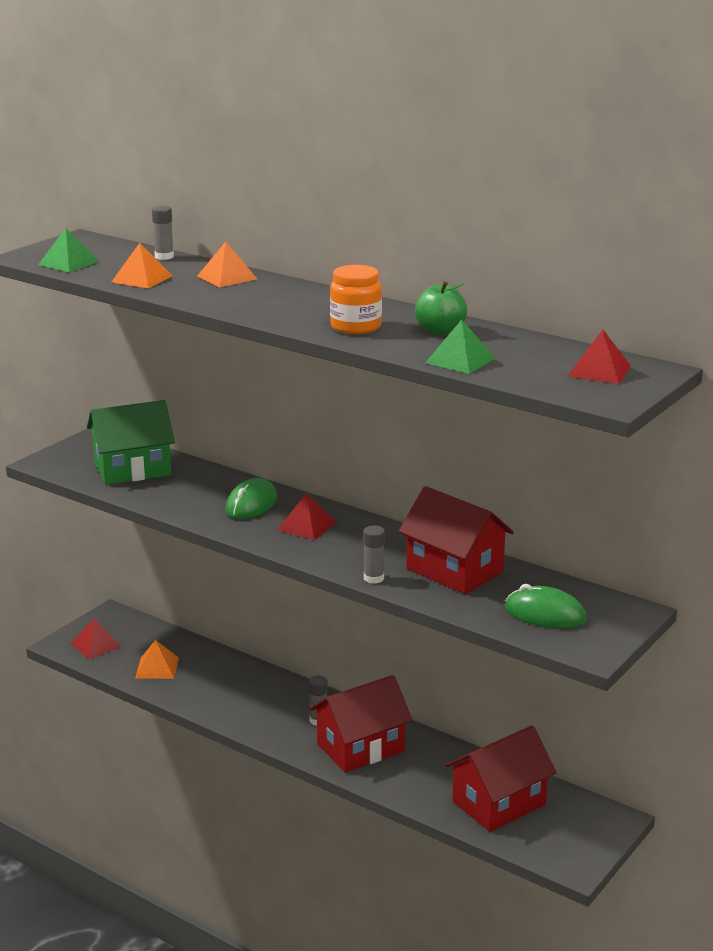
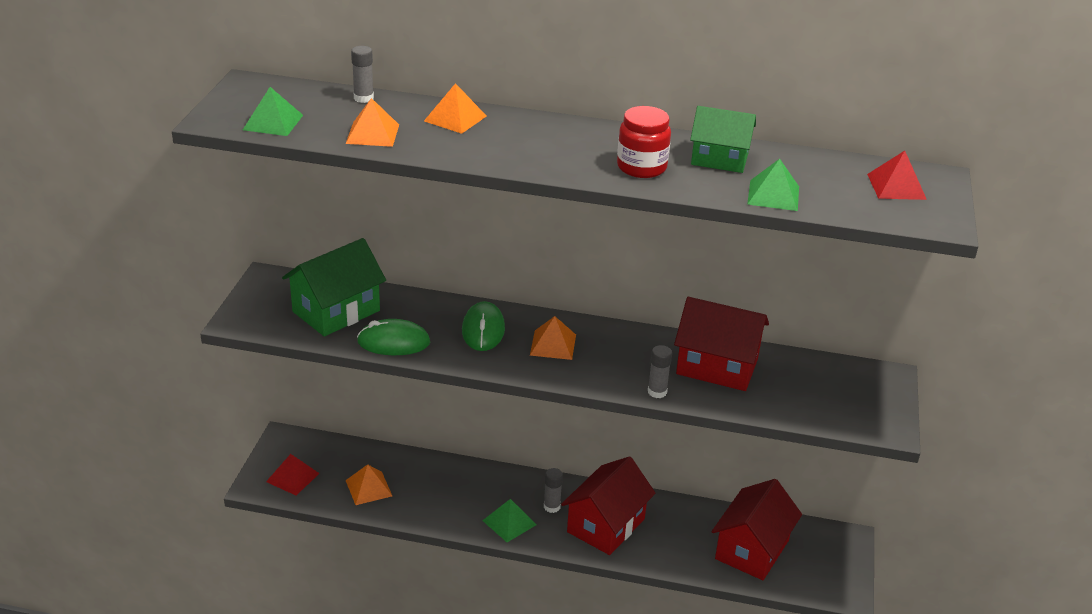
camera: 25 degrees left, 10 degrees up
(267, 723) = (509, 522): none -> green pyramid
(306, 526) = (553, 344): red pyramid -> orange pyramid
(355, 327) = (641, 167): orange jar -> red jar
(440, 331) = (719, 159): green apple -> green house
(545, 614) = (824, 397): green mouse -> green mouse (393, 342)

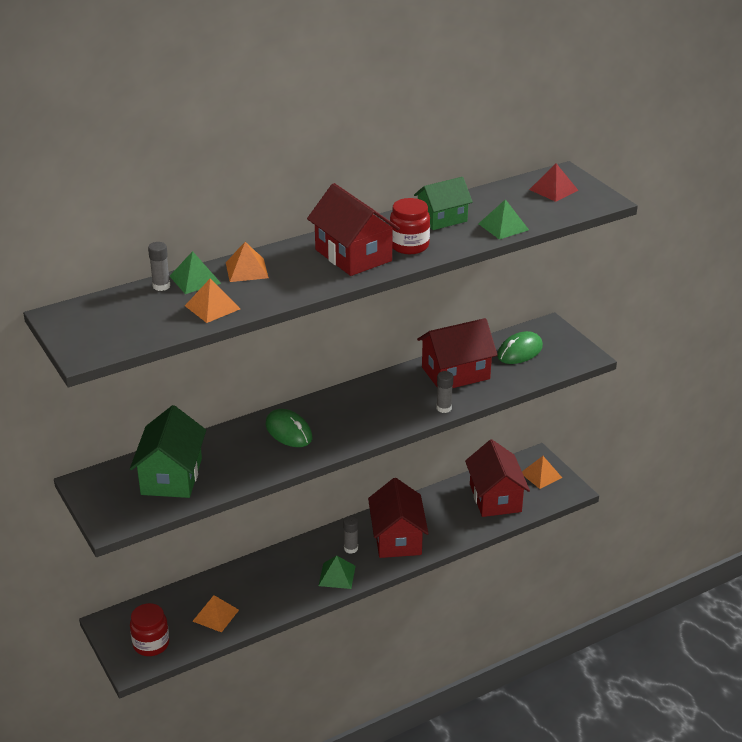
camera: 40 degrees left, 0 degrees up
(273, 122) = (130, 334): green pyramid -> green pyramid (195, 279)
(292, 477) = (151, 644): red pyramid -> red jar
(393, 342) = (242, 473): green mouse -> green mouse (519, 351)
(553, 344) = (345, 415): orange pyramid -> orange pyramid (541, 475)
(572, 150) = (353, 255): none -> red house

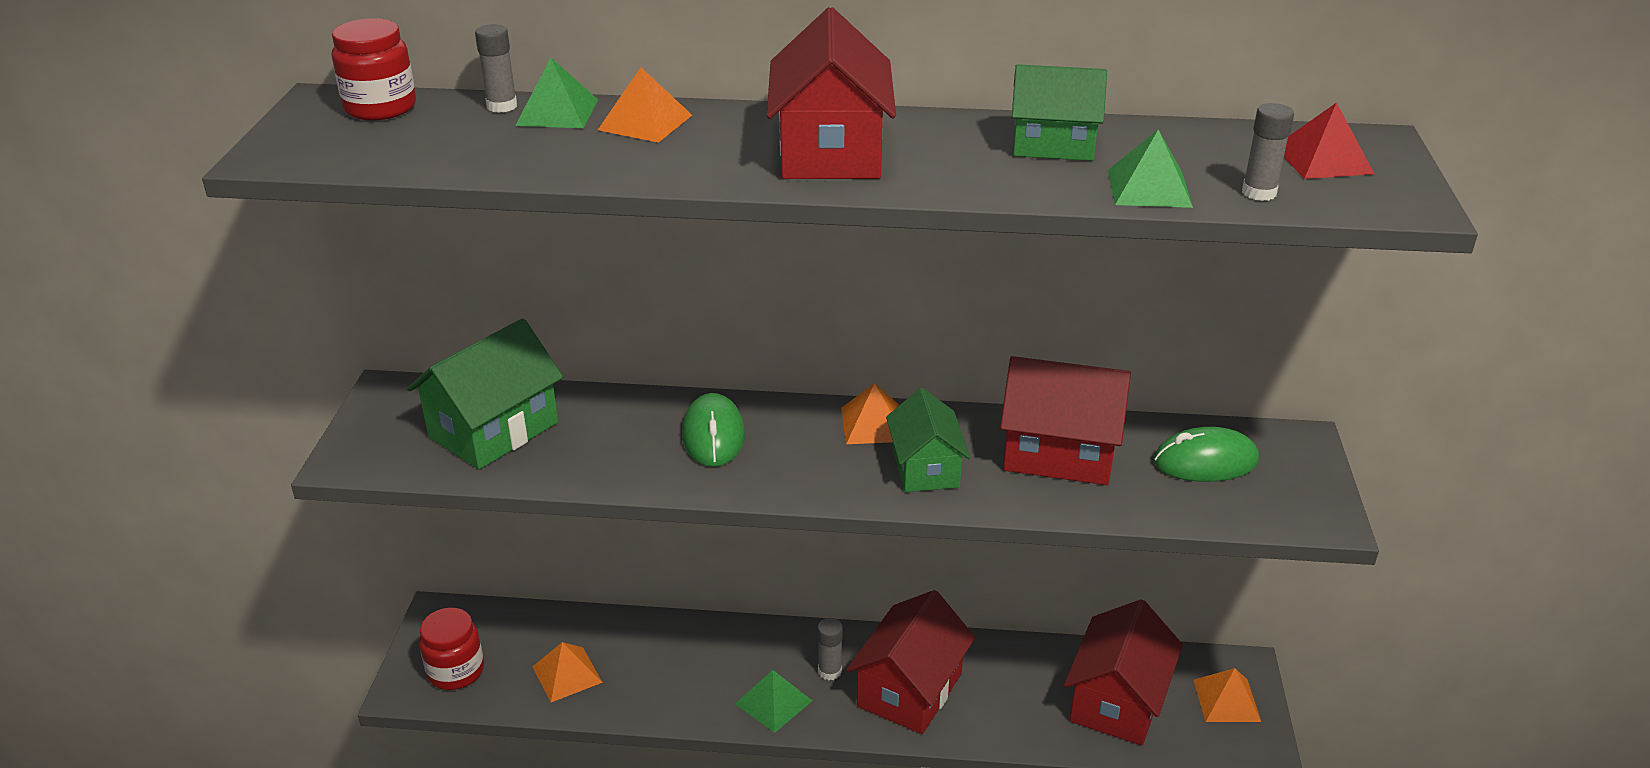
camera: 35 degrees right, 0 degrees up
(212, 307) = (521, 154): orange pyramid -> orange pyramid (873, 424)
(405, 404) = (925, 468): none -> green house
(409, 246) = (941, 166): red jar -> red jar (380, 108)
(444, 408) = (982, 500): grey glue stick -> grey glue stick (1259, 193)

